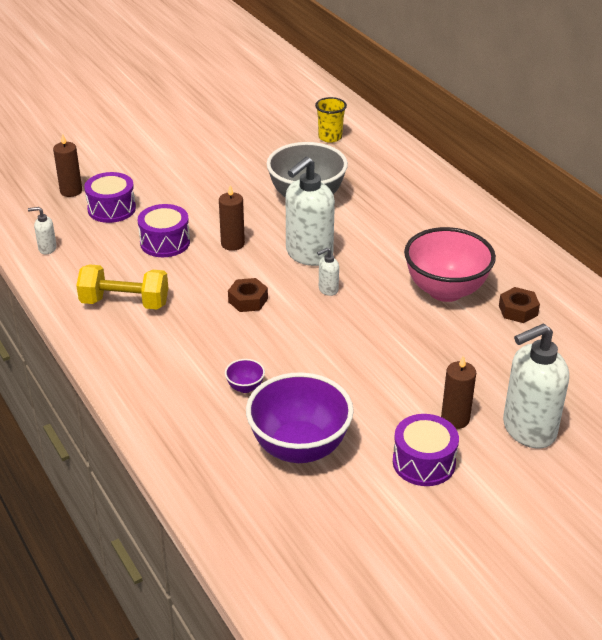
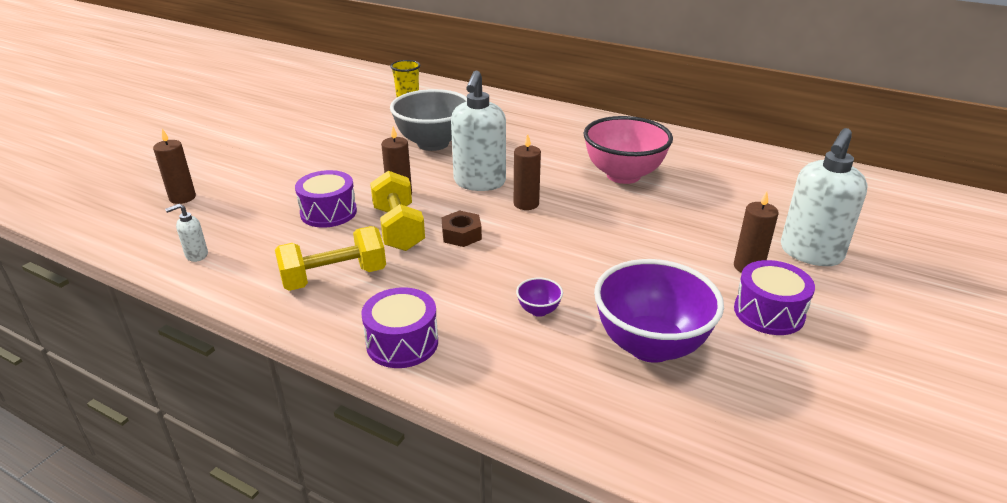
camera: 30 degrees left, 5 degrees down
(111, 209) = (243, 200): purple drum -> purple drum (402, 343)
(205, 277) = (398, 228): none -> yellow dumbbell
(328, 289) = (526, 204): white soap dispenser -> brown candle
(518, 310) = (693, 172): brown nut -> none

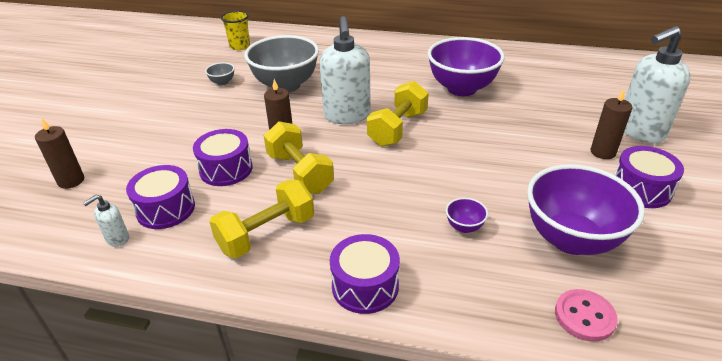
camera: 15 degrees left, 5 degrees up
(253, 237) = (166, 209): none -> purple drum
(370, 131) = (222, 82): none -> grey bowl
(461, 235) = (359, 168): brown nut -> none
(526, 204) = (397, 128): brown candle -> yellow dumbbell
(615, 420) = (584, 316): none -> pink button
(623, 175) = (461, 89): pink bowl -> purple bowl
(810, 253) = (640, 131): white soap dispenser -> white soap dispenser turned 45 degrees clockwise

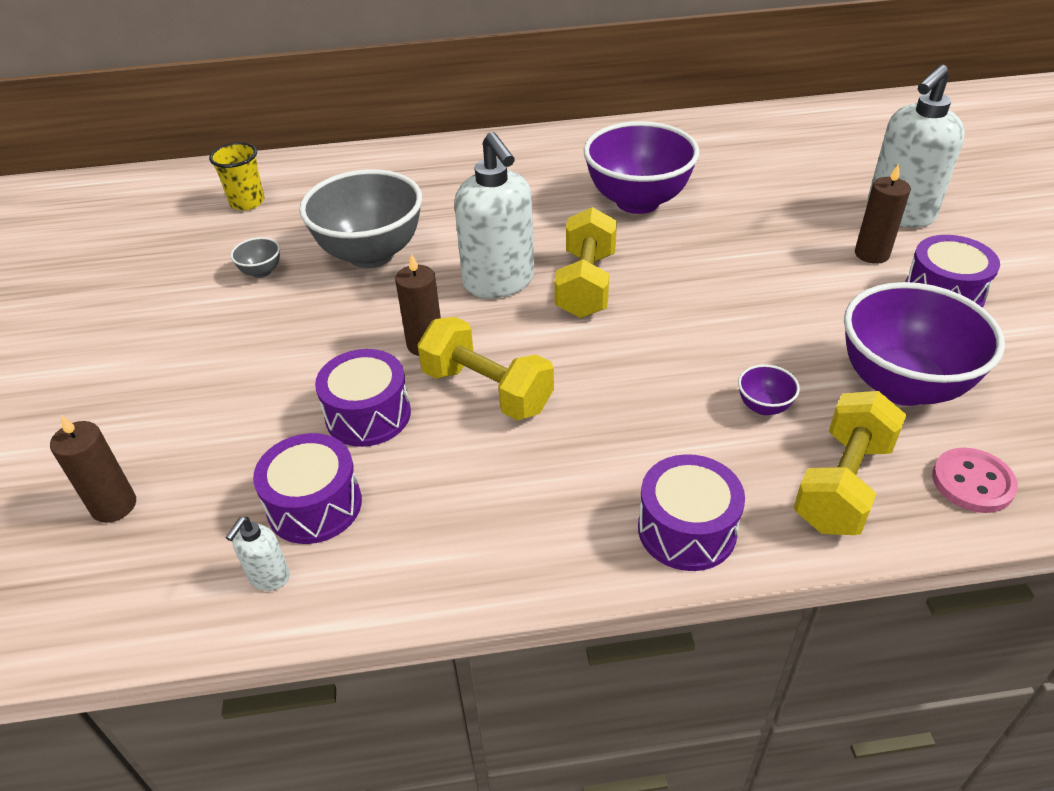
camera: 20 degrees left, 5 degrees up
(266, 234) = (500, 497): yellow dumbbell -> yellow dumbbell (842, 484)

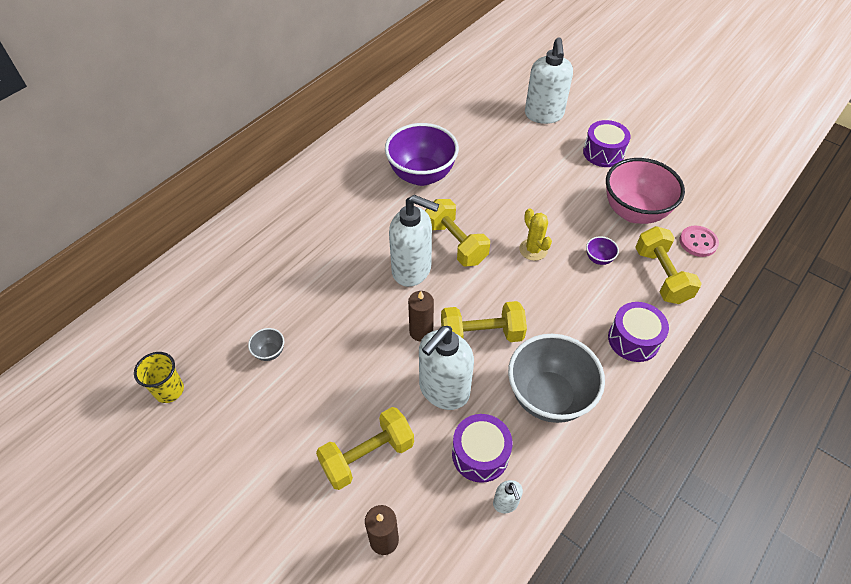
camera: 45 degrees left, 10 degrees up
(211, 419) = (367, 456): none -> yellow dumbbell
(247, 202) = (190, 312): yellow cup -> yellow cup (169, 390)
(368, 415) = (443, 390): purple drum -> white soap dispenser
(371, 254) = (320, 297): grey bowl -> grey bowl (548, 397)
(679, 344) = (533, 250): none -> yellow cactus
(871, 254) = (556, 146): brown candle -> none
(901, 385) = (634, 212): purple bowl -> pink bowl

